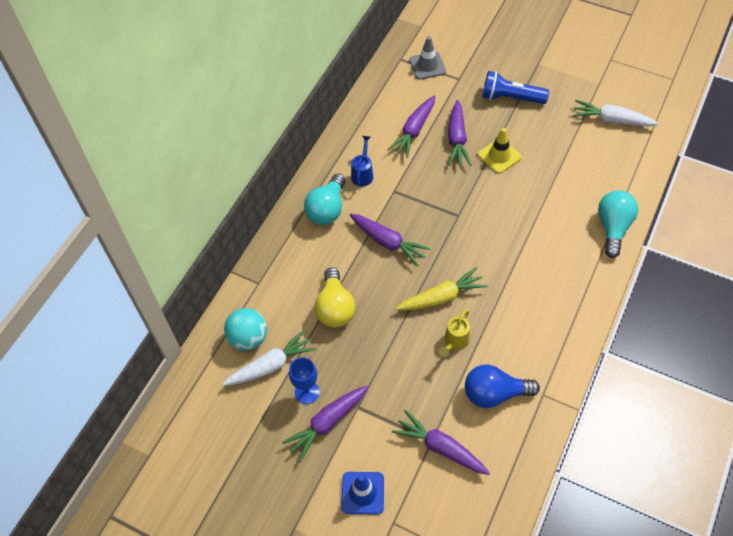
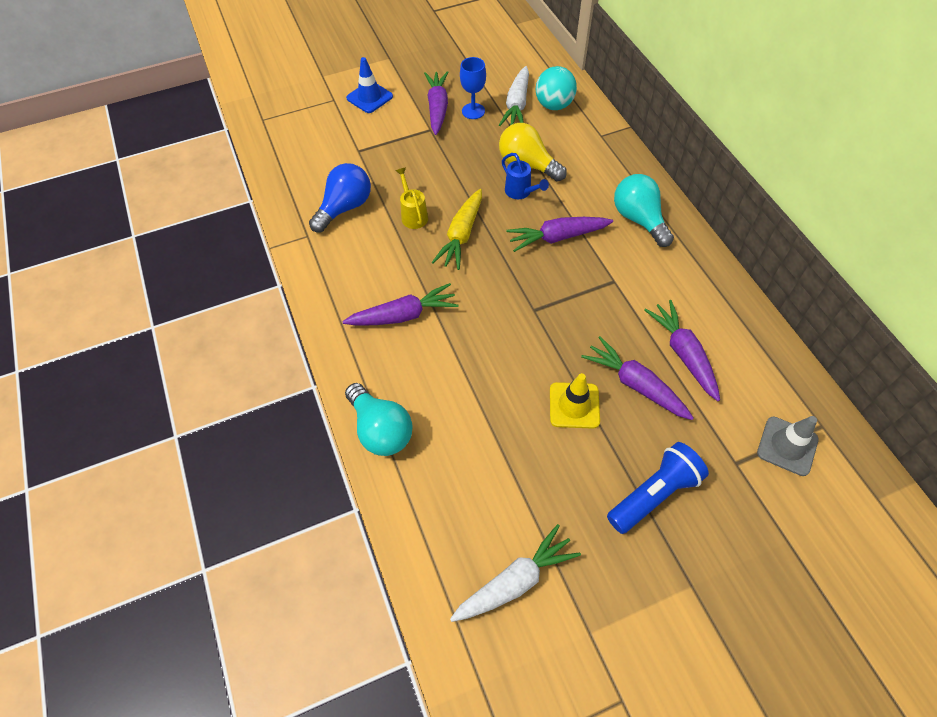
camera: 130 degrees right, 0 degrees up
(363, 174) = (659, 271): blue watering can -> blue watering can (520, 192)
(440, 447) = (347, 151): purple carrot -> purple carrot (403, 315)

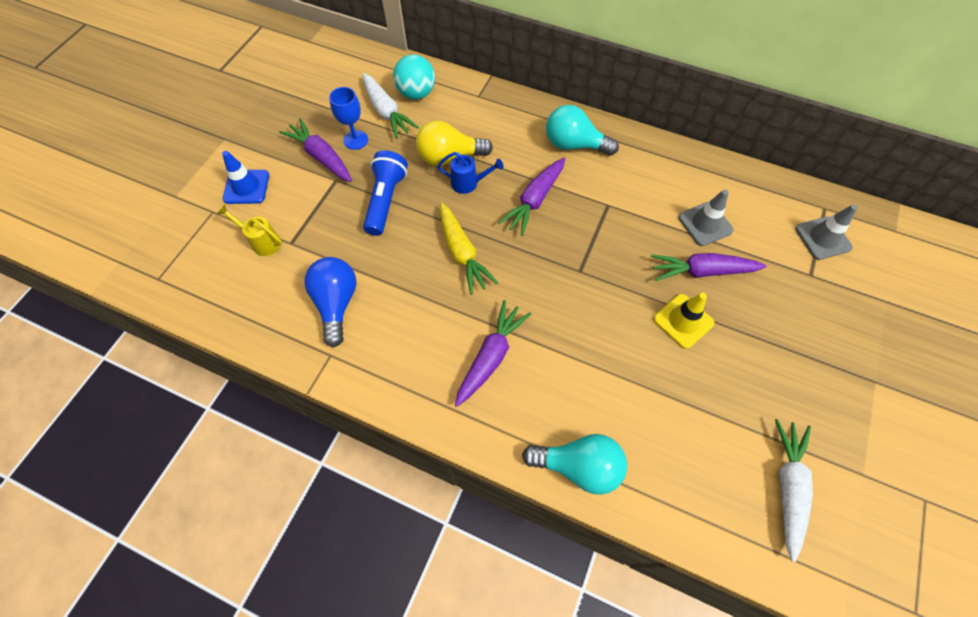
camera: 45 degrees left, 5 degrees up
(413, 215) = (404, 265): yellow watering can -> yellow watering can (262, 242)
(654, 494) = (793, 340): blue flashlight -> blue flashlight (385, 200)
(683, 353) = (705, 224): purple carrot -> grey traffic cone

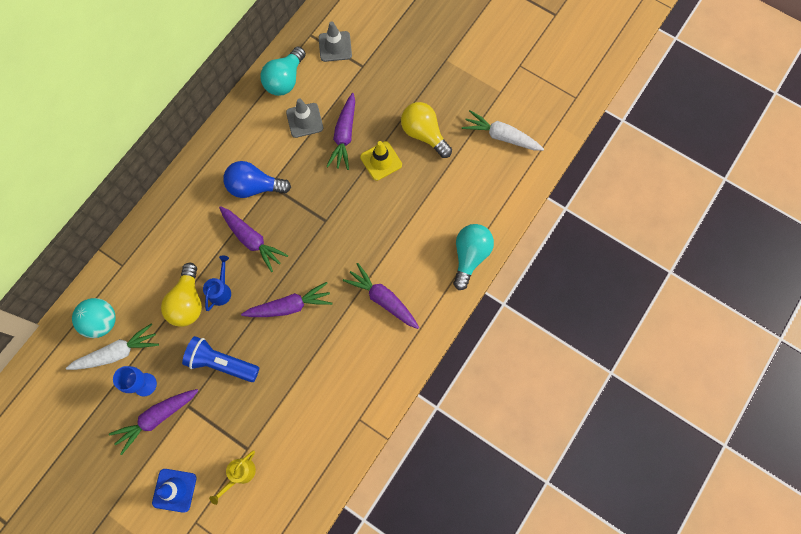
camera: 80 degrees left, 10 degrees up
(336, 303) = (315, 411): blue light bulb -> blue light bulb (254, 187)
(462, 253) = (289, 306): yellow carrot -> purple carrot
(574, 145) = (202, 196): turquoise light bulb -> turquoise light bulb (285, 80)
(744, 370) = (424, 134): none -> yellow light bulb

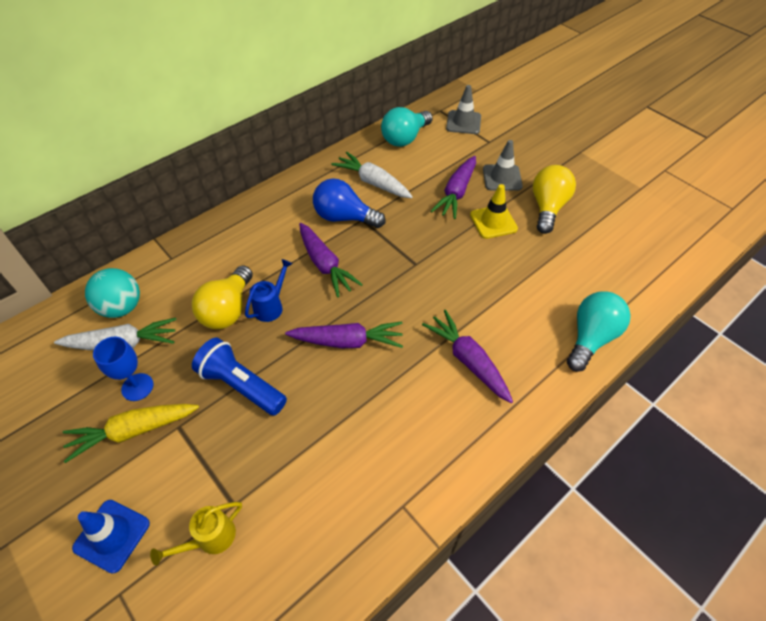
camera: 15 degrees right, 20 degrees down
(157, 418) = (133, 431): purple carrot -> yellow carrot
(304, 120) = (416, 172): grey traffic cone -> grey traffic cone (502, 178)
(424, 134) = (547, 208): yellow light bulb -> yellow light bulb turned 45 degrees clockwise
(501, 136) = (640, 226): white carrot -> white carrot (373, 182)

